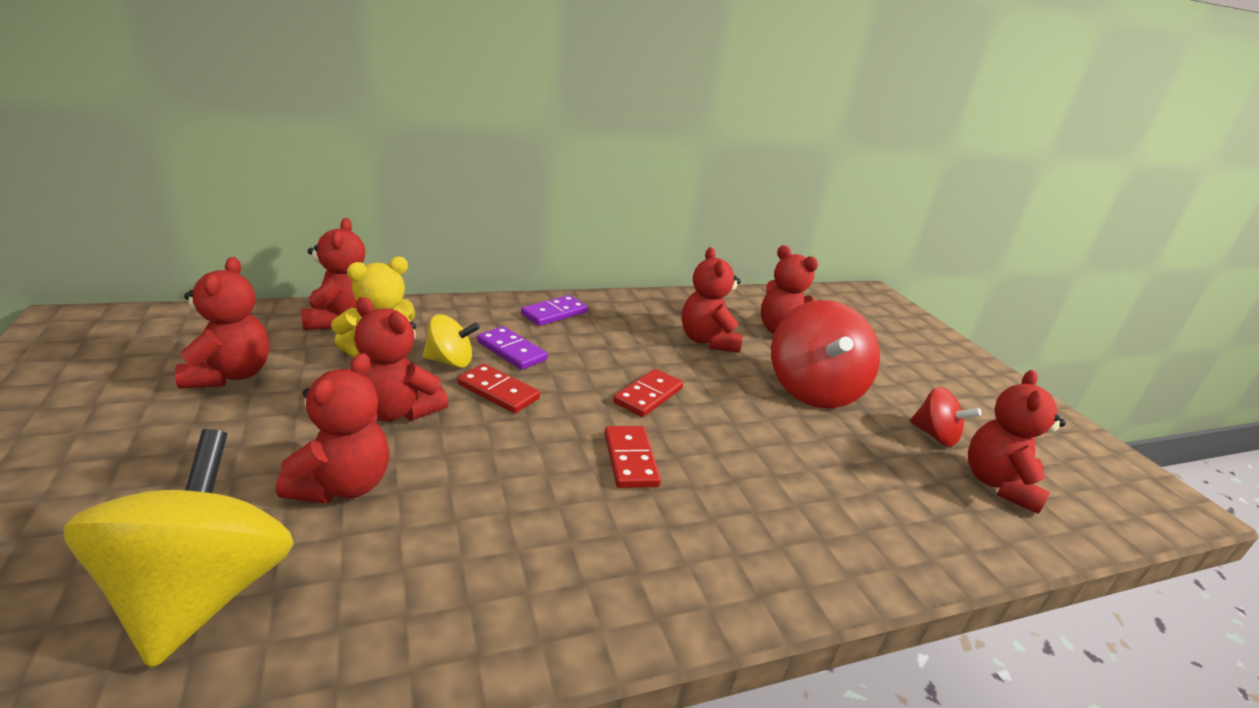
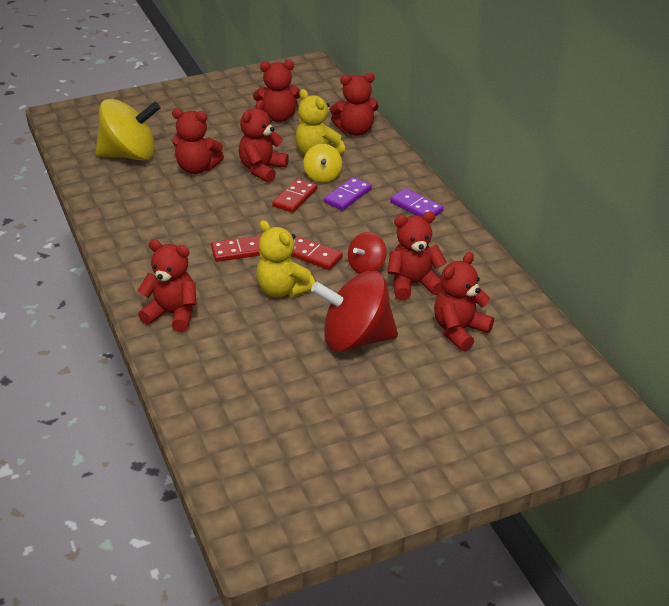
camera: 90 degrees right, 10 degrees up
(726, 430) = (283, 290): none -> yellow teddy bear
(935, 436) = (310, 402): red spinning top -> red spinning top (366, 267)
(998, 484) = (253, 424): red teddy bear -> red teddy bear (172, 314)

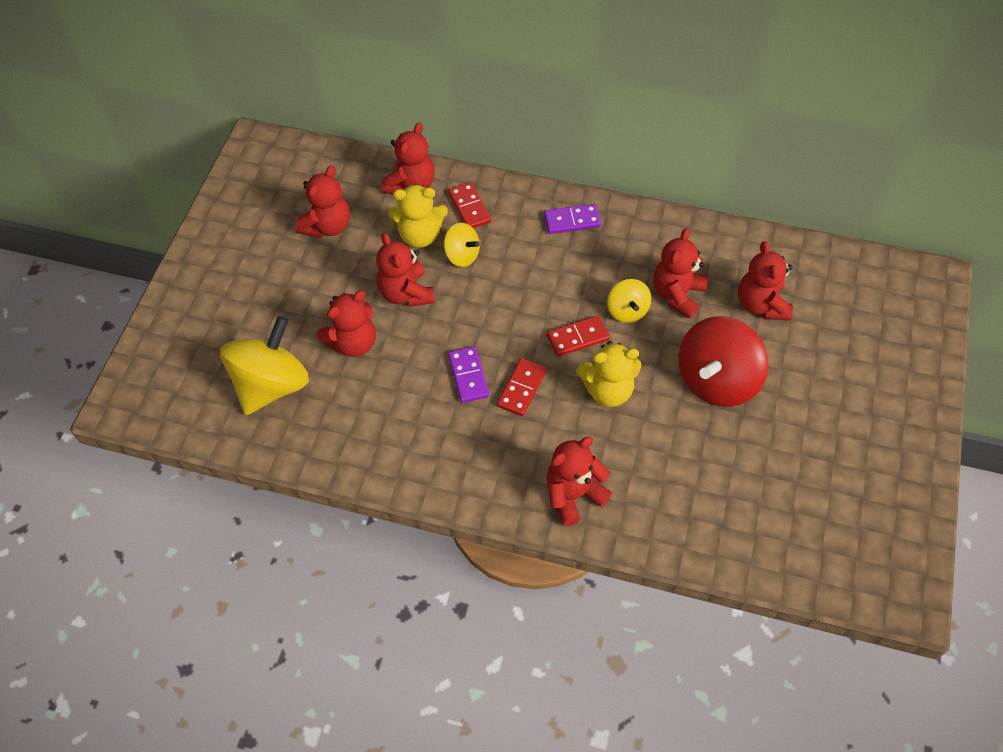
camera: 50 degrees left, 20 degrees up
(295, 198) = (477, 297): red domino -> red domino (469, 207)
(348, 196) = (511, 257): purple domino -> purple domino (468, 376)
(366, 267) = (627, 311): red spinning top -> yellow spinning top

